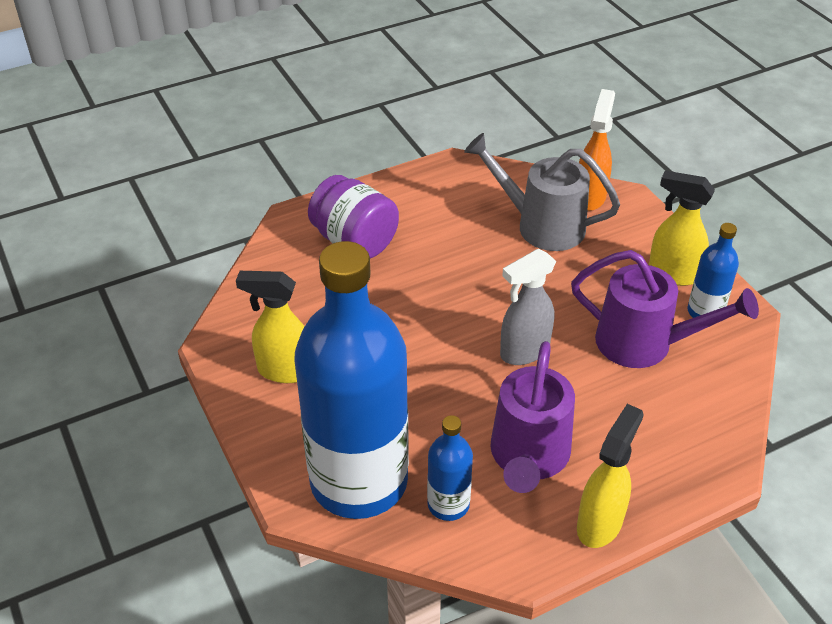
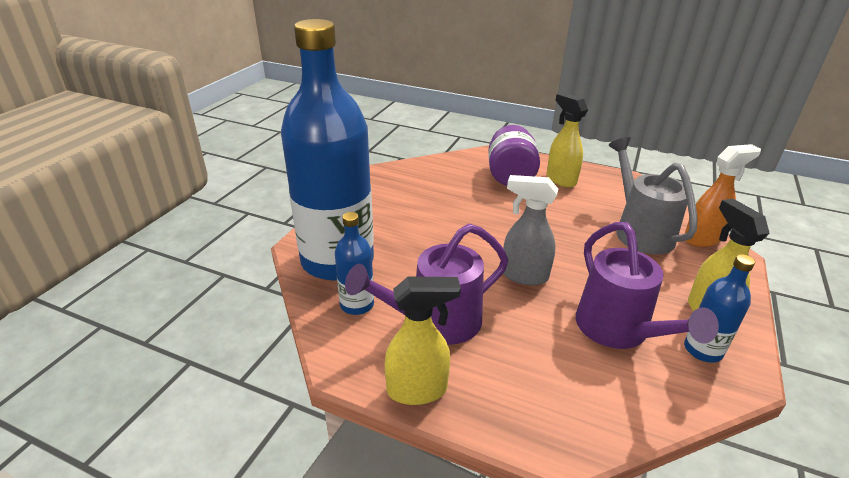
camera: 50 degrees right, 10 degrees down
(284, 370) = (387, 199): yellow spray bottle -> yellow spray bottle (560, 179)

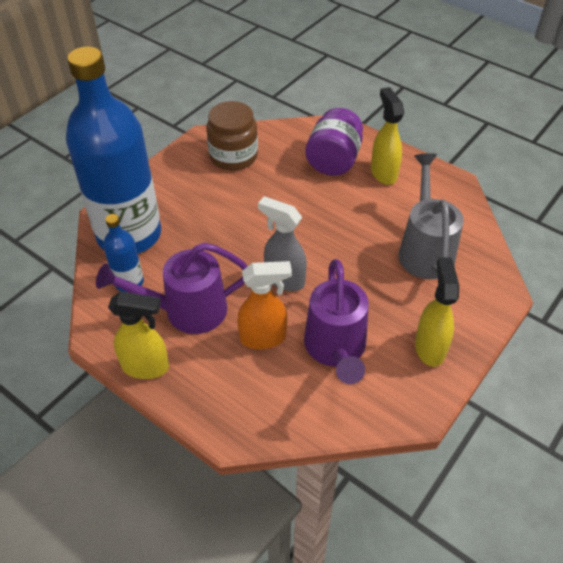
camera: 15 degrees right, 15 degrees up
(414, 183) = (233, 156): none -> brown jar
(702, 239) = (483, 269): orange spray bottle -> orange spray bottle (264, 338)
(703, 350) = (399, 381): blue bottle -> none

